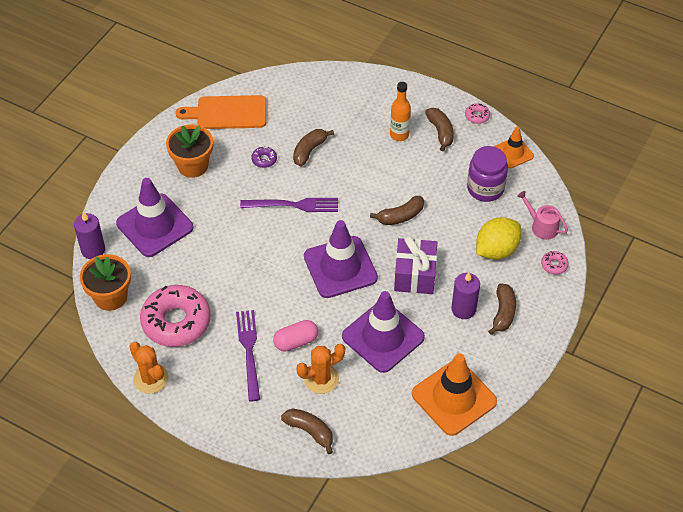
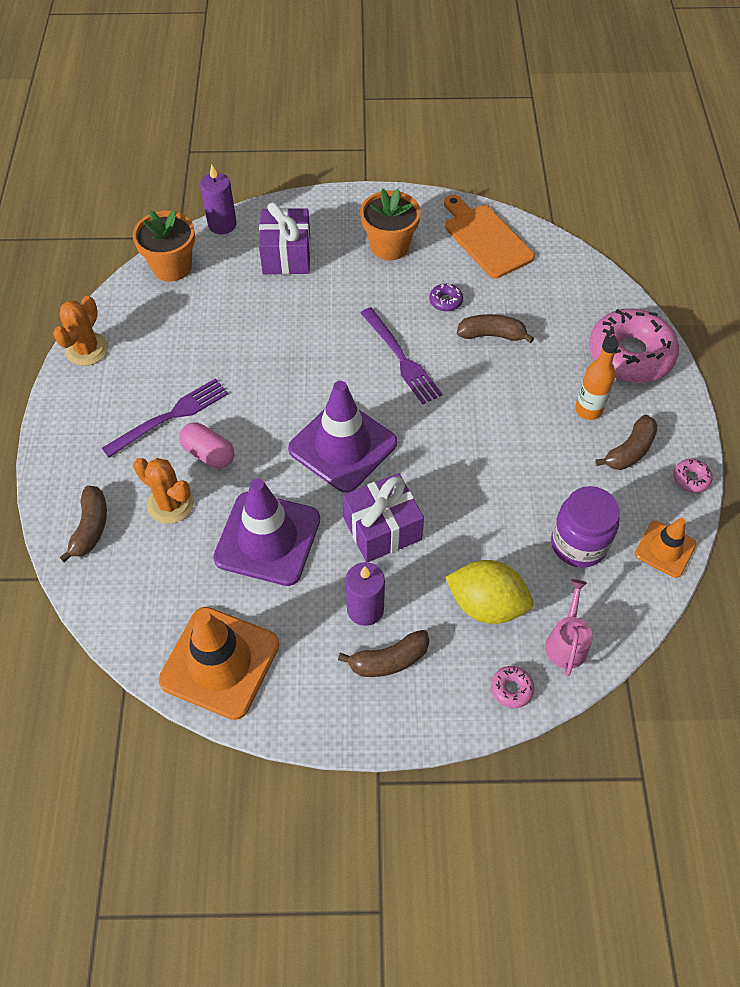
camera: 60 degrees right, 5 degrees up
(155, 225) = (286, 255): purple traffic cone -> purple gift
(176, 321) = (172, 334): pink donut -> pink donut (630, 354)
(400, 216) = (462, 471): brown banana -> none

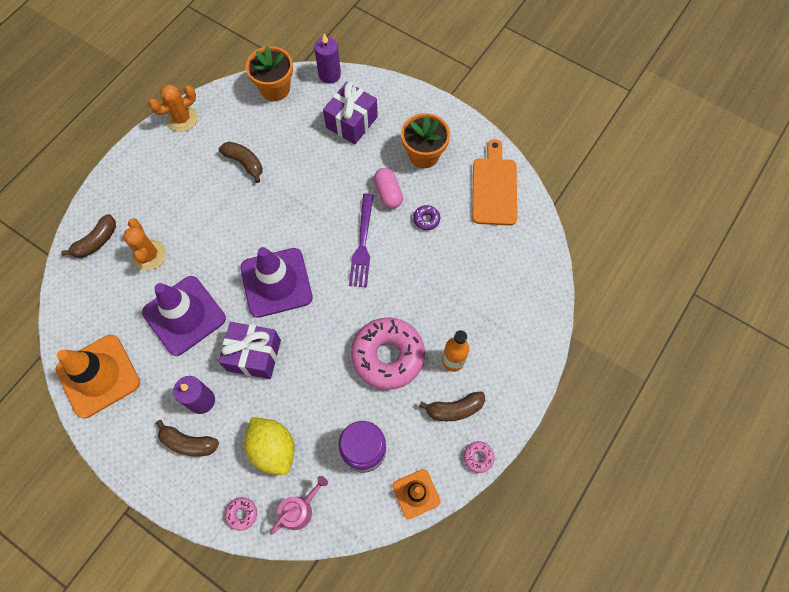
camera: 35 degrees right, 10 degrees up
(171, 416) = (194, 196): purple fork -> none
(209, 454) = (195, 236): pink capsule -> pink capsule (388, 193)
(491, 335) = (436, 264): brown banana -> brown banana (244, 163)
(630, 354) = (518, 339): pink donut -> pink donut (388, 356)

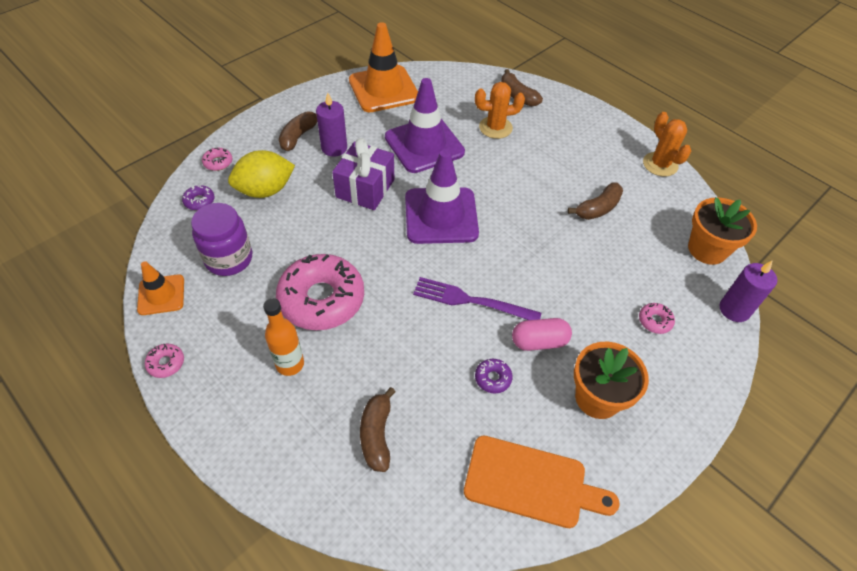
camera: 100 degrees right, 15 degrees down
(299, 509) = (199, 201): pink watering can -> purple donut
(351, 122) = (655, 321): purple gift -> pink donut
(454, 409) = (232, 352): brown banana -> brown banana (376, 435)

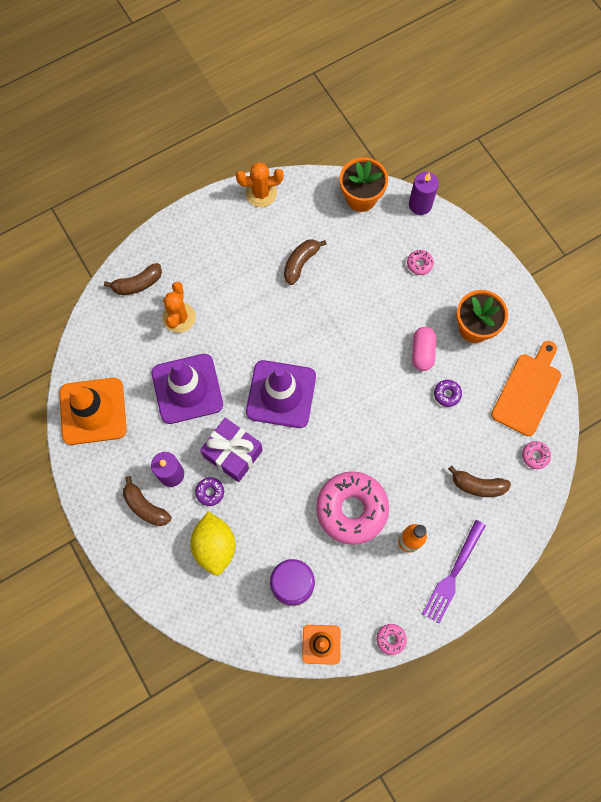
camera: 75 degrees left, 20 degrees up
(199, 201) = (215, 609): purple donut -> purple donut (210, 492)
(218, 162) = (165, 590): pink donut -> pink donut (535, 456)
(470, 300) = (375, 392): purple fork -> purple fork (453, 575)
(598, 208) = (300, 263): brown banana -> brown banana turned 120 degrees counterclockwise

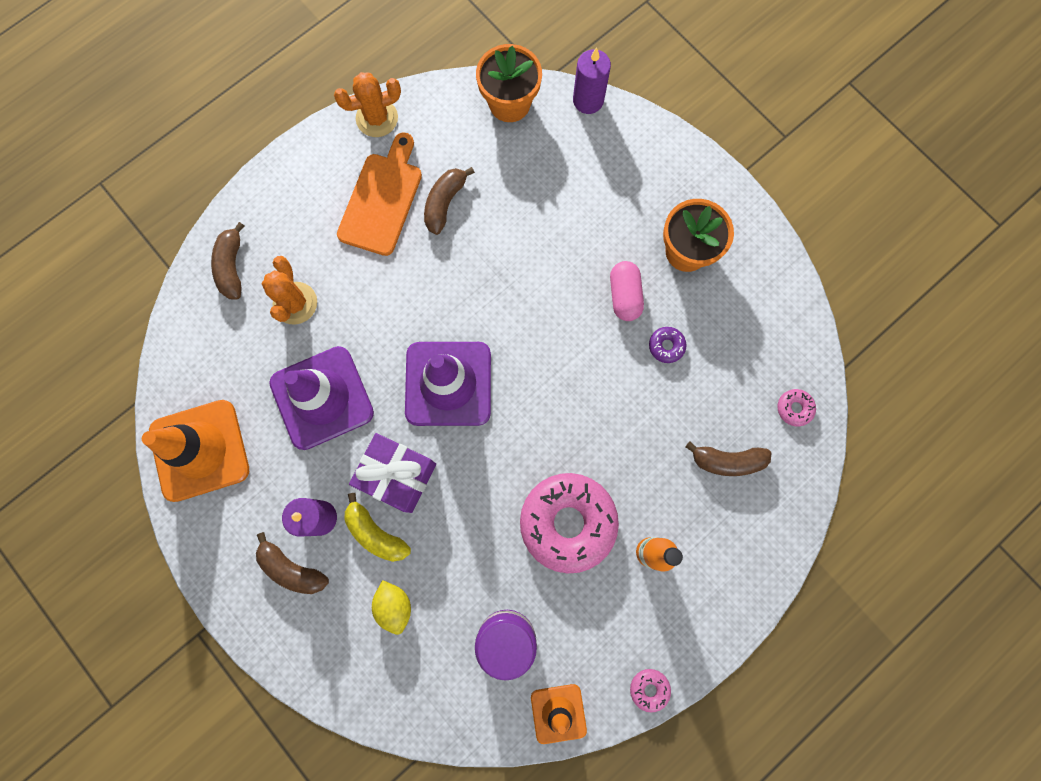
camera: 10 degrees left, 5 degrees up
(138, 284) = (232, 267): brown banana -> brown banana turned 120 degrees clockwise
(210, 492) = (376, 533): purple donut -> yellow banana
(215, 546) = (394, 605): yellow lemon -> yellow lemon, size x0.63
(419, 264) = (601, 179): pink donut -> none
(453, 575) = (715, 587): purple fork -> none
(528, 391) = (770, 323): orange cutting board -> orange cutting board (382, 199)

